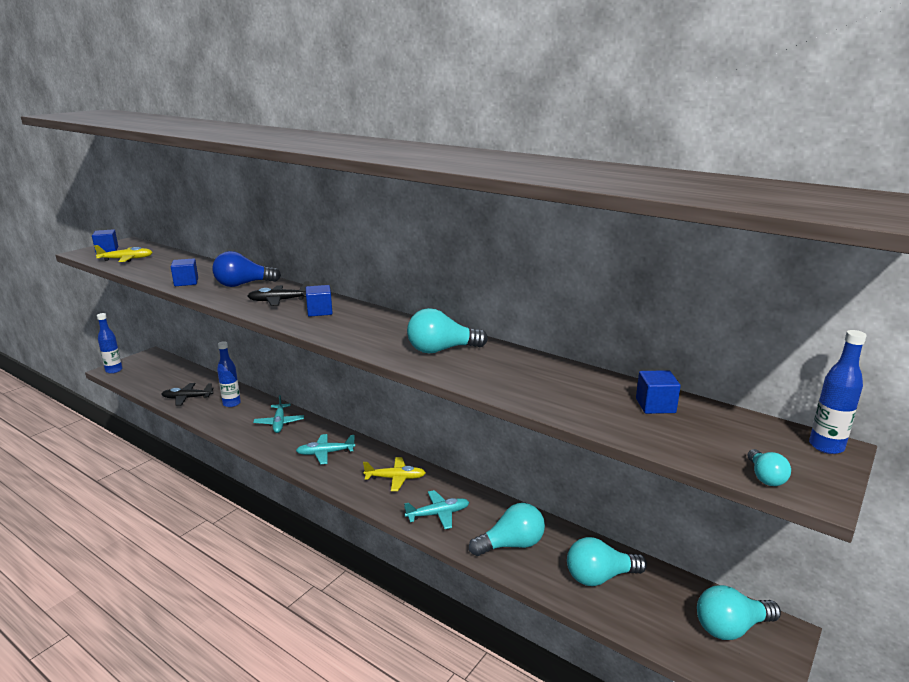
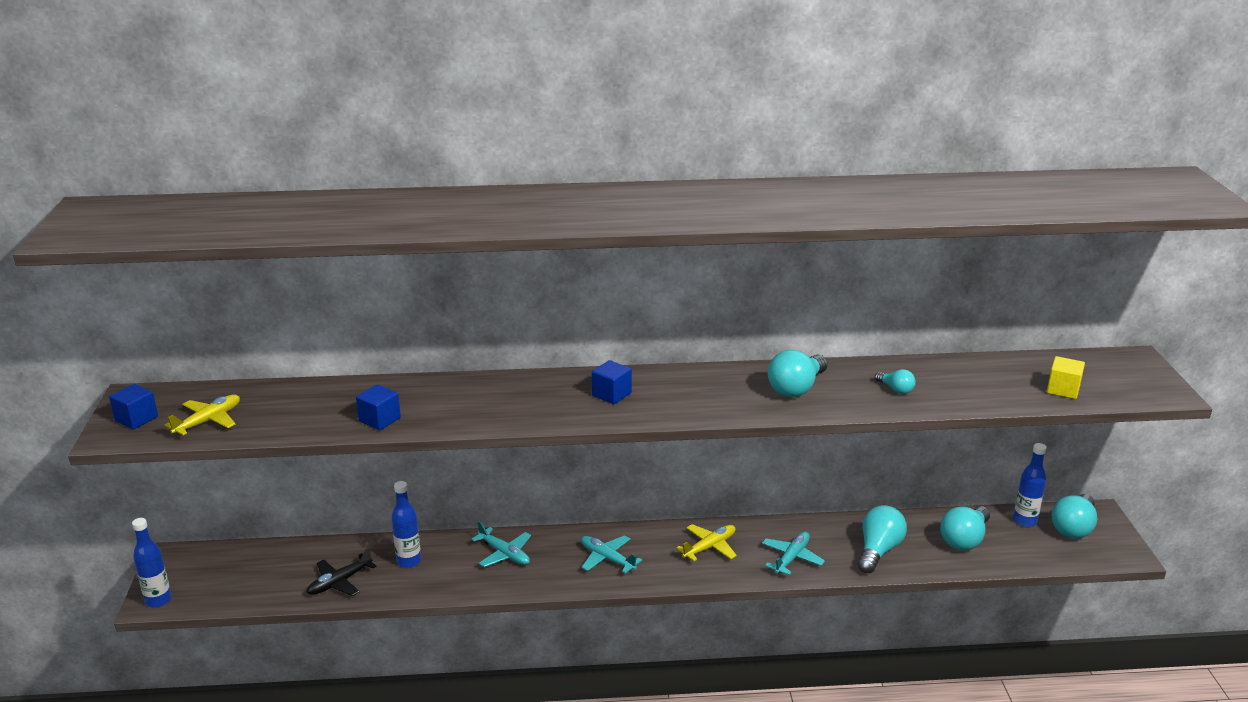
camera: 40 degrees left, 5 degrees up
(243, 284) = (455, 396): blue light bulb -> none
(279, 301) = (543, 399): black plane -> none
(325, 453) = (607, 559): turquoise plane -> turquoise plane turned 90 degrees clockwise
(655, 406) = (1011, 371): blue cube -> none
(682, 438) = (1063, 390): none -> yellow cube
(765, 477) = (1137, 396): turquoise light bulb -> turquoise light bulb (895, 389)
(826, 446) = (1133, 358): blue bottle -> blue bottle (1024, 521)

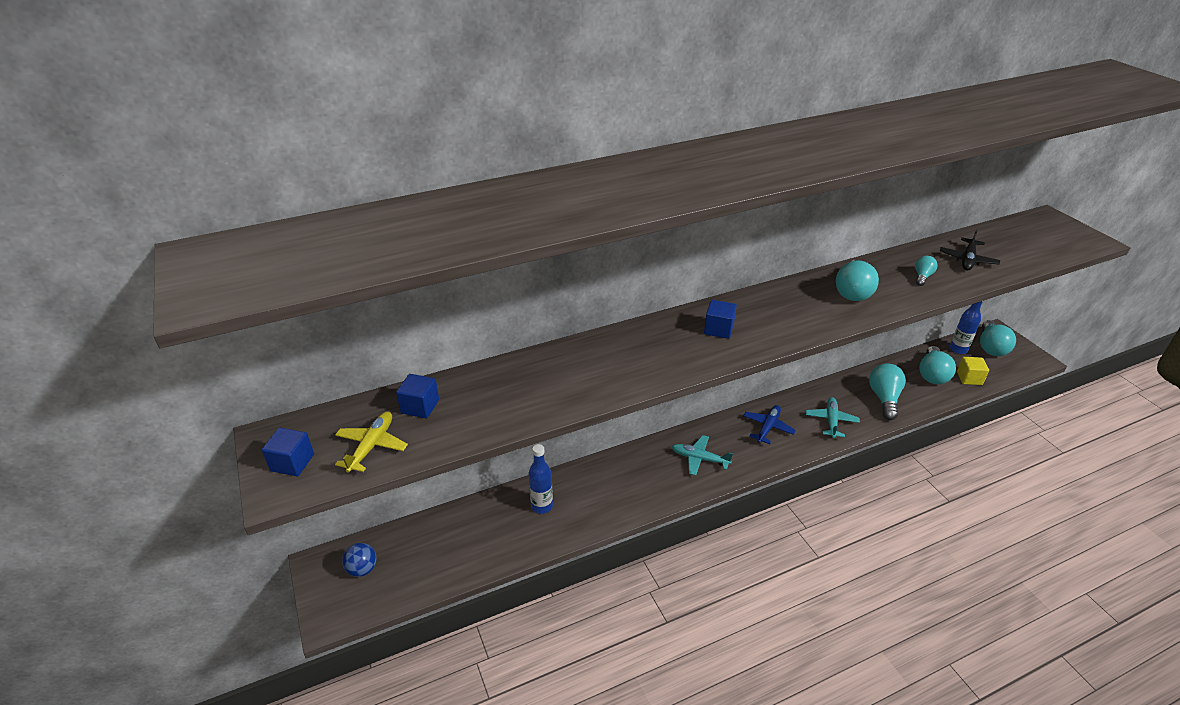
camera: 20 degrees left, 10 degrees up
(158, 600) = (334, 614): blue bottle -> none
(205, 571) = (362, 569): none -> blue ball
(340, 582) = (494, 544): black plane -> black plane (967, 260)
(380, 420) = (540, 403): blue cube -> blue cube (420, 406)
(504, 554) = (616, 477): turquoise plane -> none
(709, 547) = (767, 427): yellow plane -> blue plane
(895, 389) = (922, 276): turquoise light bulb -> turquoise light bulb turned 90 degrees counterclockwise
(1063, 390) = (1029, 252): yellow cube -> yellow cube (969, 378)

